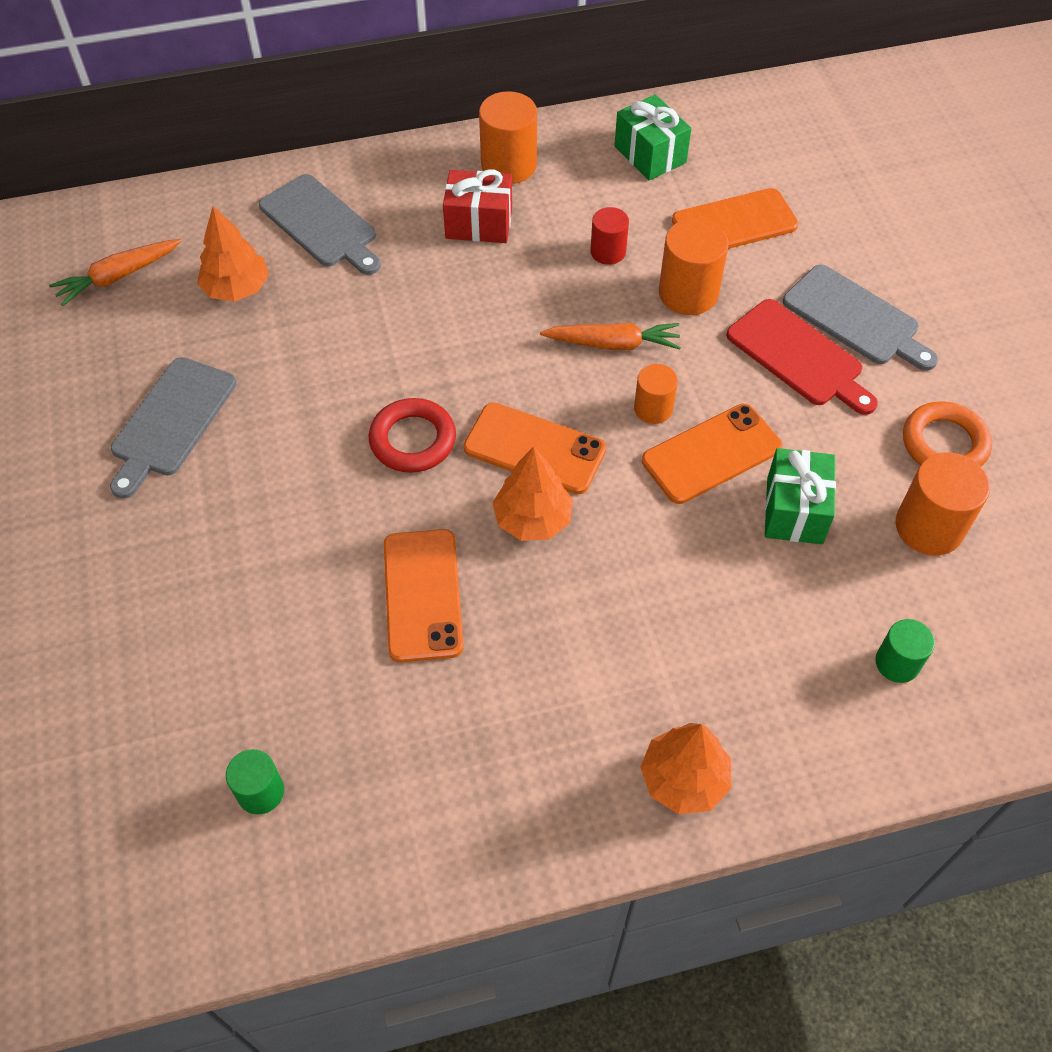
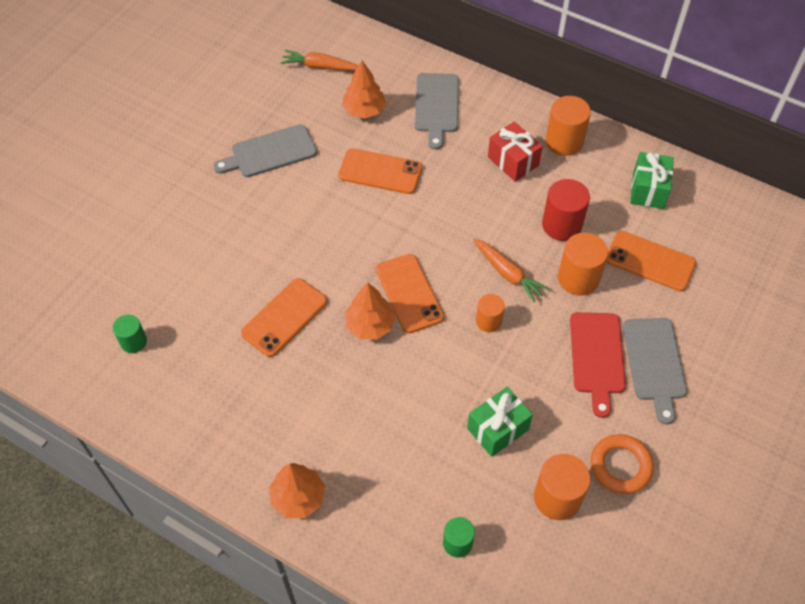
camera: 45 degrees right, 0 degrees up
(413, 440) = (360, 244): red ring -> none
(608, 252) = (562, 225): red cylinder -> red cylinder, size x1.64
(711, 454) = (490, 367): orange phone -> orange phone (380, 172)

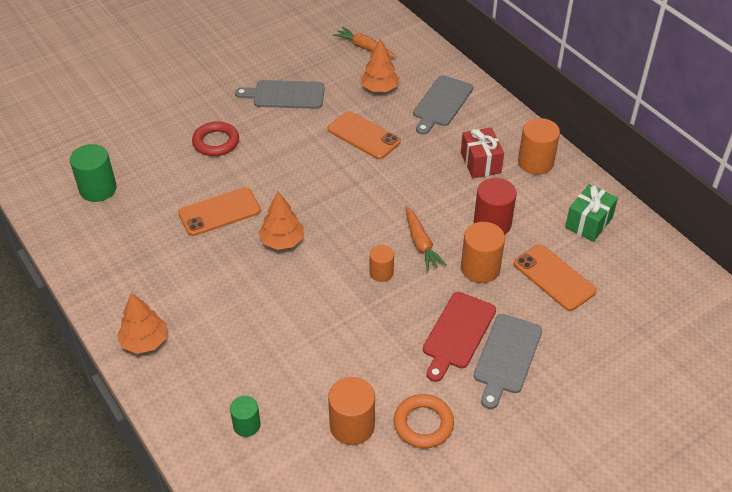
camera: 25 degrees right, 10 degrees down
(133, 342) = (98, 189): green cylinder -> green cylinder, size x1.64
(230, 236) = (216, 142): none -> red ring
(409, 293) = (329, 229): orange phone -> none
(497, 429) = (336, 354): green gift -> none

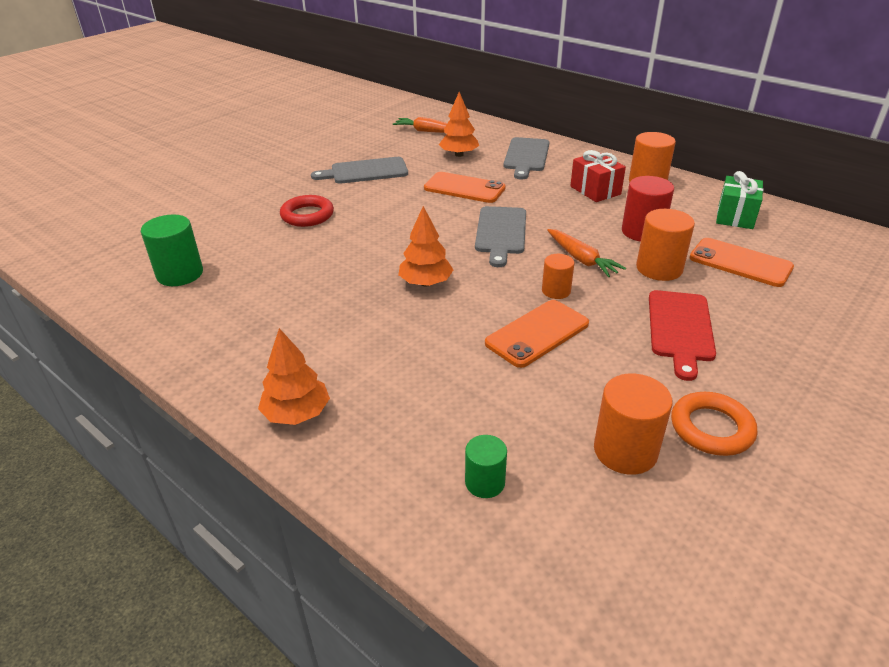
camera: 15 degrees left, 10 degrees down
(219, 212) = (338, 270): orange phone -> orange phone (537, 333)
(506, 357) = (751, 340): grey cutting board -> grey cutting board (501, 233)

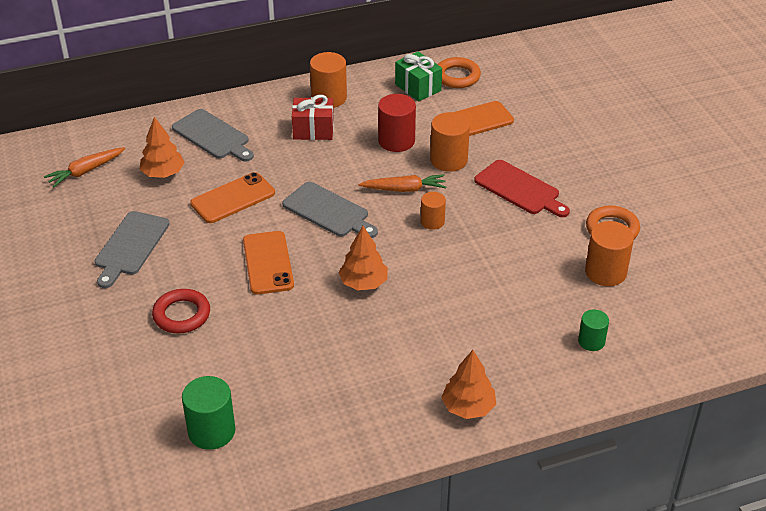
camera: 60 degrees left, 5 degrees up
(537, 333) = (473, 254): orange phone -> orange phone (268, 263)
(789, 230) = (457, 76): none -> orange ring

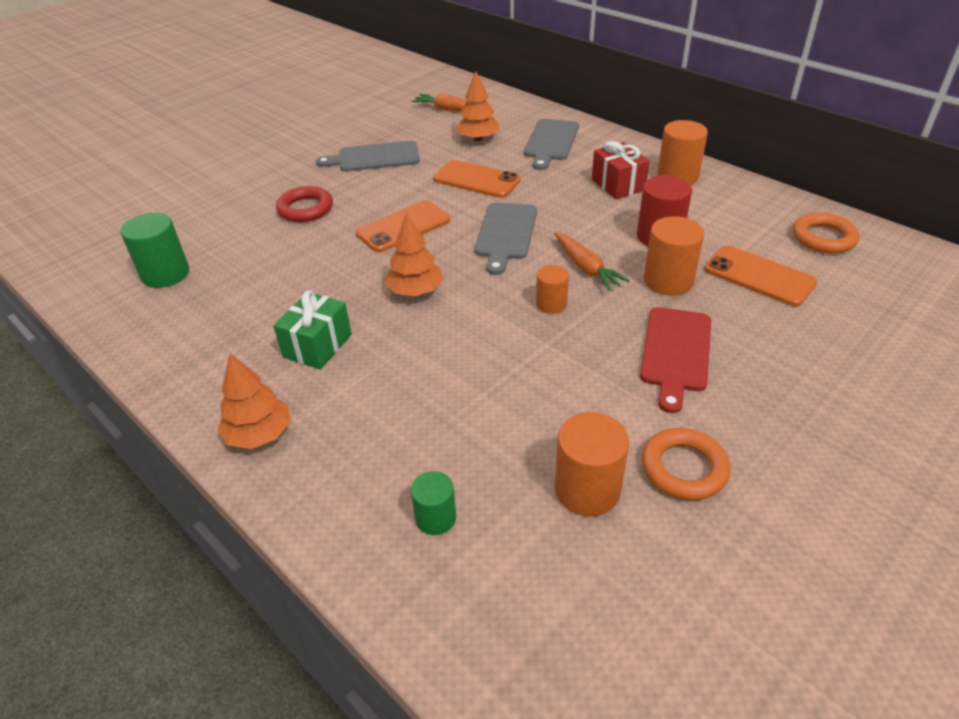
camera: 65 degrees right, 0 degrees up
(418, 87) = (766, 219): green gift -> green gift (317, 345)

